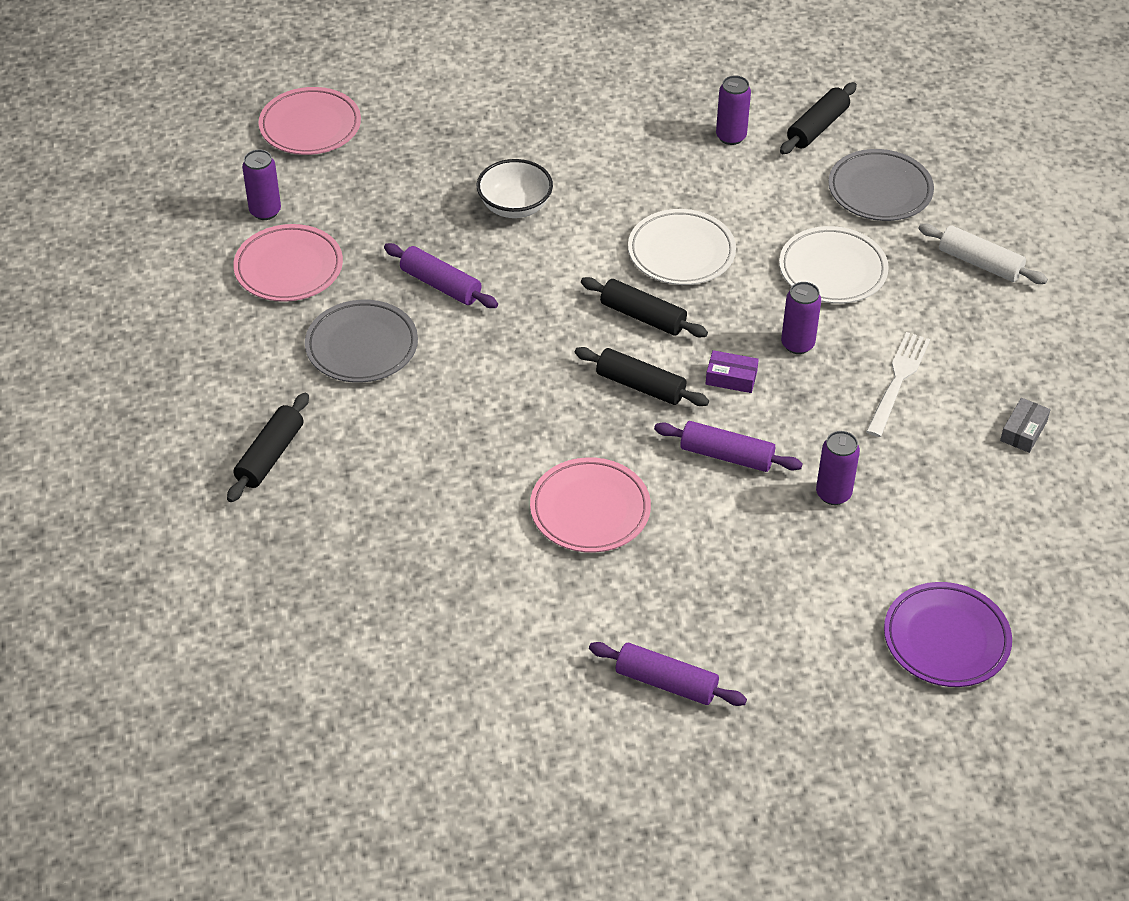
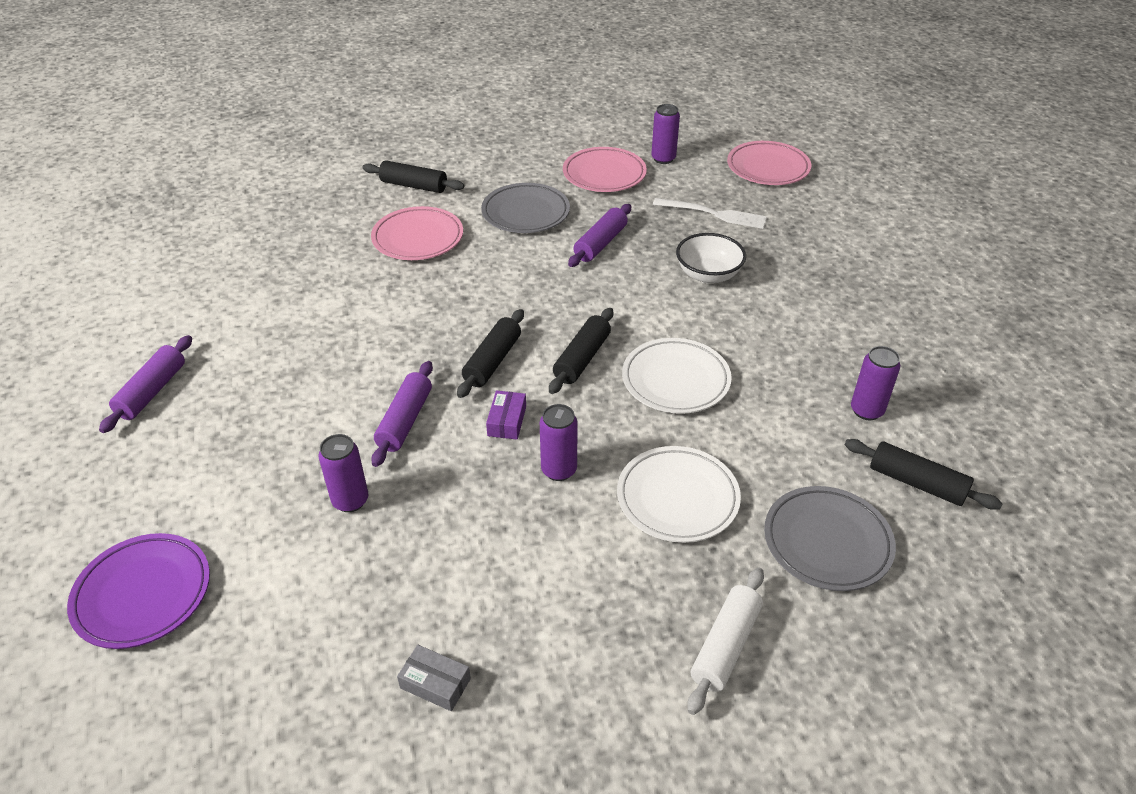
camera: 85 degrees right, 5 degrees down
(590, 510) = (346, 339): pink plate -> pink plate (418, 238)
(898, 380) = (513, 556): white fork -> white fork (714, 214)

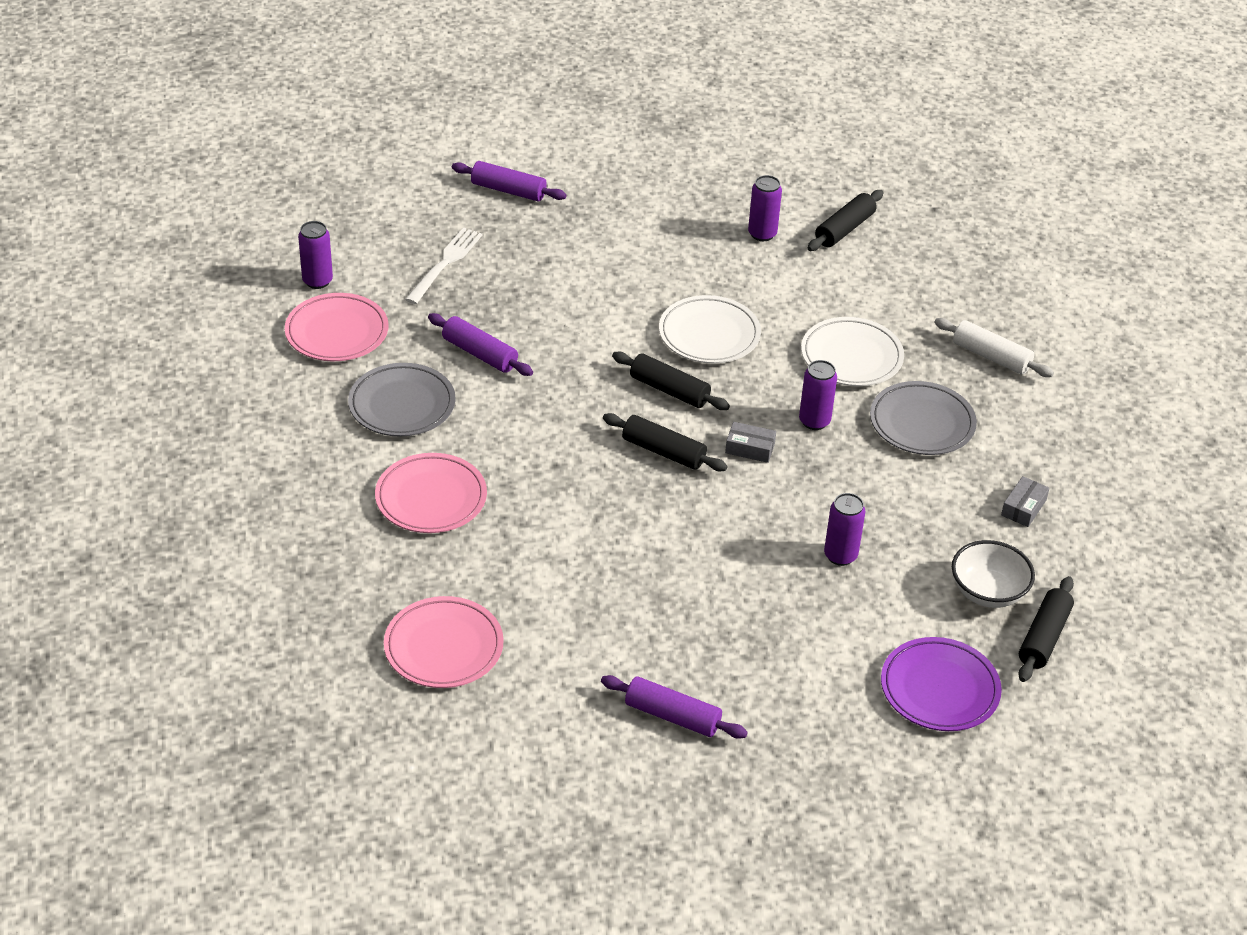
camera: 85 degrees left, 0 degrees up
(405, 421) = (741, 517): purple rolling pin -> purple rolling pin (508, 190)
(414, 185) = (309, 498): black rolling pin -> black rolling pin (1043, 637)
(507, 421) = (750, 448): purple box -> grey box
(708, 275) = (554, 287): white bowl -> white bowl (988, 592)
(768, 168) = (364, 207): pink plate -> pink plate (443, 647)
(827, 542) = (900, 288): grey plate -> grey plate (922, 423)

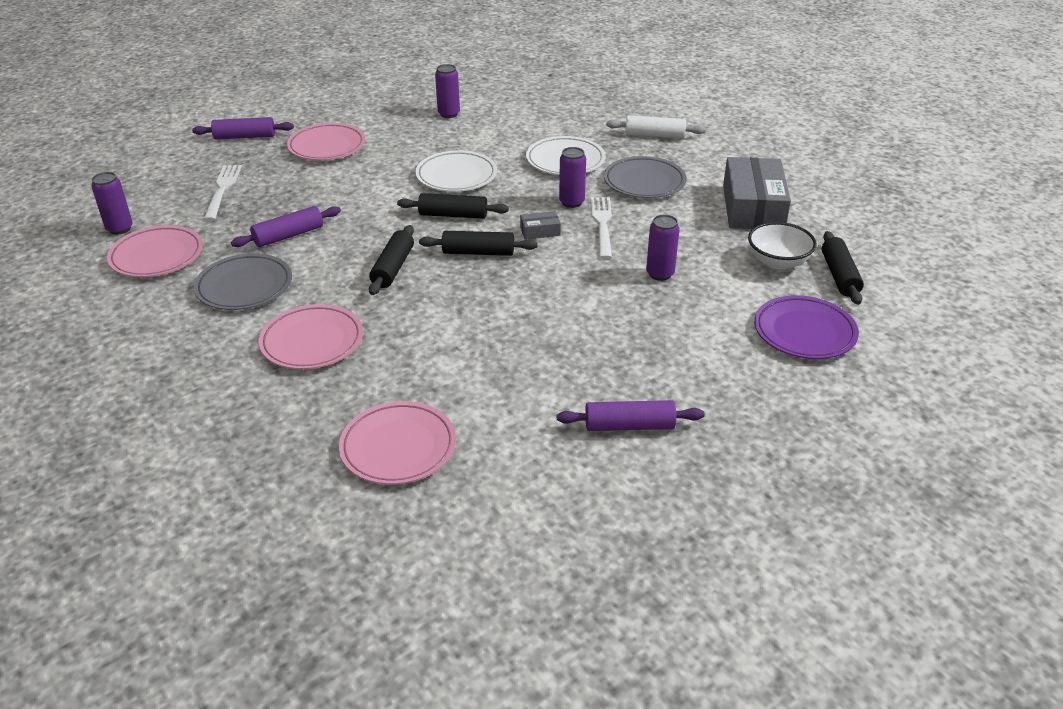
camera: 25 degrees left, 5 degrees down
(480, 353) = (288, 235): purple rolling pin -> purple rolling pin turned 45 degrees counterclockwise
(590, 237) = (327, 146): none -> pink plate
(826, 465) = (602, 224): none -> white fork
(844, 229) = (502, 98): black rolling pin -> black rolling pin (393, 268)
(1023, 508) = (753, 207): grey box -> grey box, size x2.35

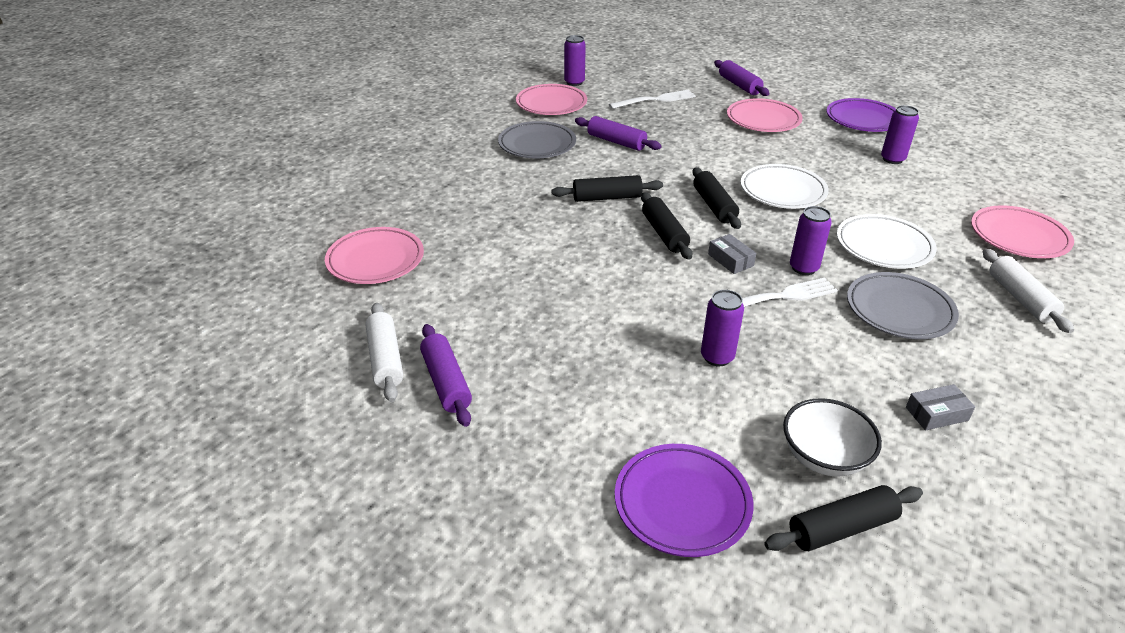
camera: 70 degrees right, 0 degrees up
(312, 342) = (486, 189): pink plate -> pink plate (1018, 237)
(374, 103) = (863, 120): none -> purple plate
(578, 462) = (385, 359): none -> white rolling pin
(753, 207) = (936, 414): grey box -> grey box, size x0.43

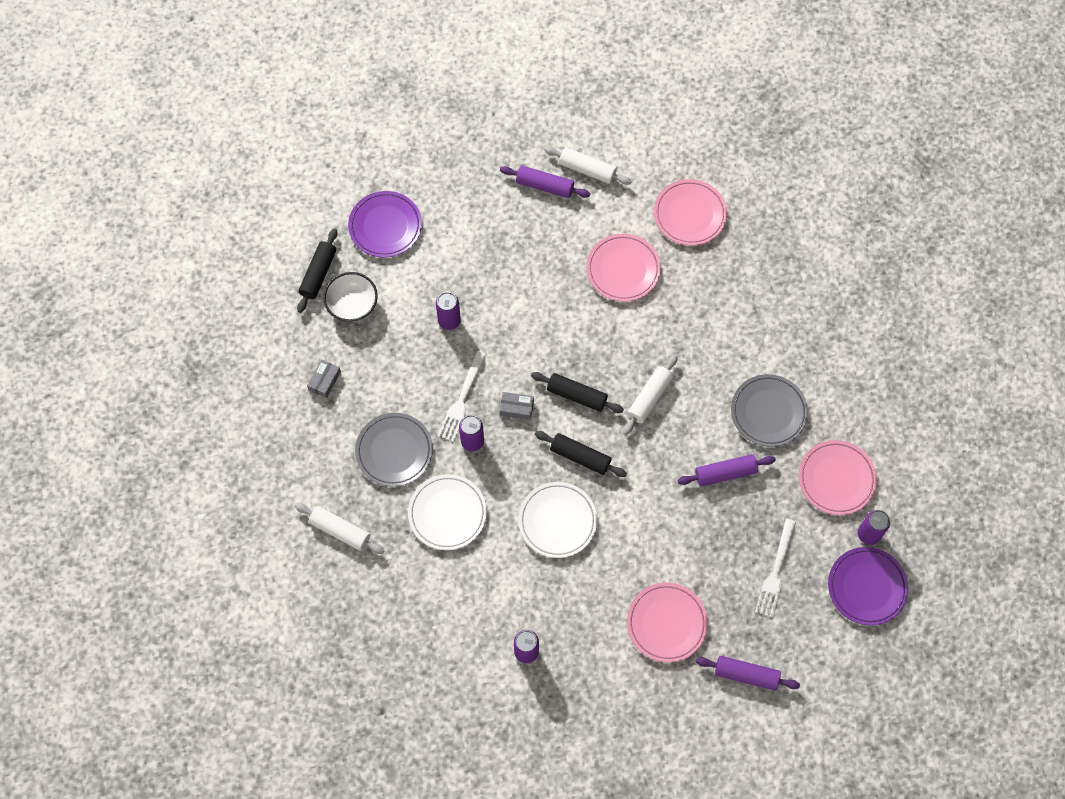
camera: 130 degrees right, 30 degrees up
(607, 198) = (649, 398): black rolling pin -> white rolling pin
(863, 120) = (598, 707): purple plate -> purple plate (867, 587)
(1018, 237) = (378, 611): pink plate -> pink plate (623, 269)

